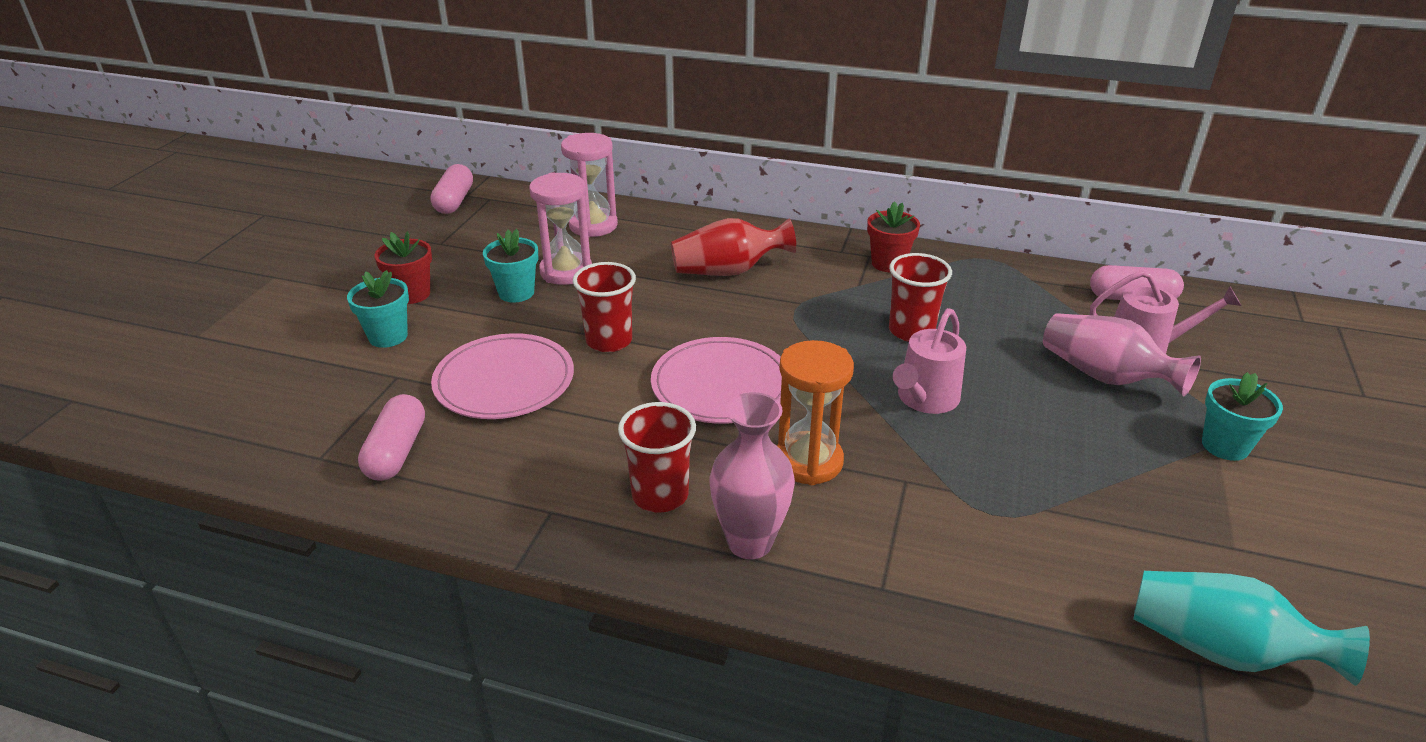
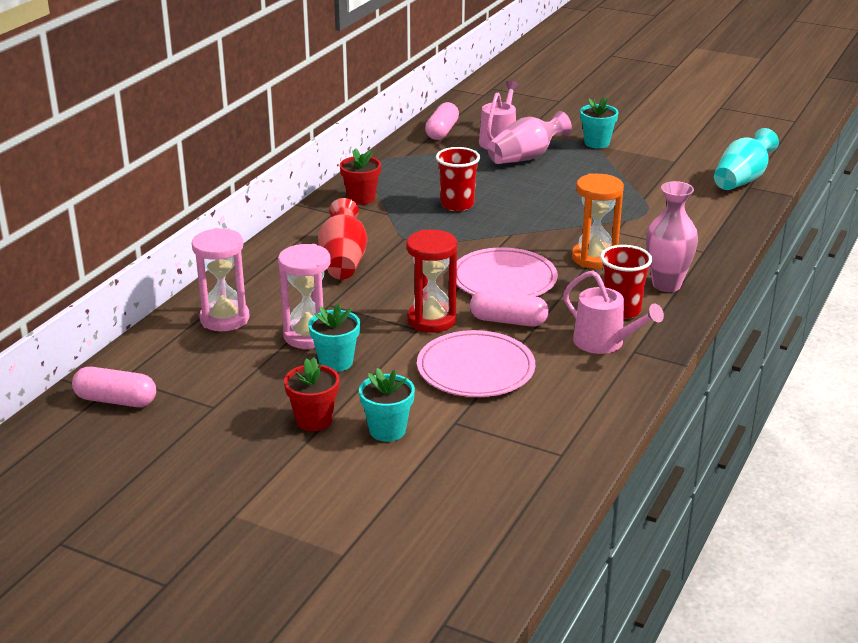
camera: 80 degrees left, 5 degrees down
(396, 452) = (560, 417): pink capsule -> pink capsule (508, 321)
(609, 341) = (431, 320): red cup -> red hourglass
(925, 399) = (537, 213): pink watering can -> pink watering can (604, 343)

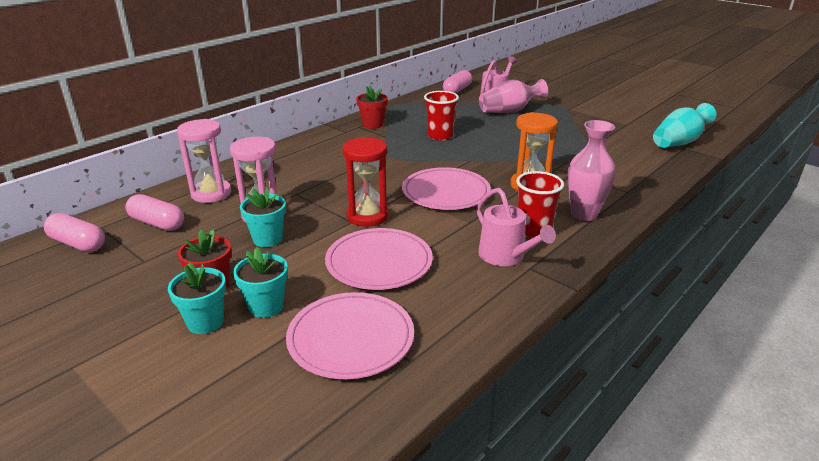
camera: 15 degrees right, 0 degrees up
(343, 261) = (329, 164): red vase -> none
(493, 445) = (351, 338): none -> pink plate
(508, 321) = (430, 226): pink capsule -> pink capsule (157, 223)
(596, 143) = (568, 107): turquoise flower pot -> turquoise flower pot (205, 322)

